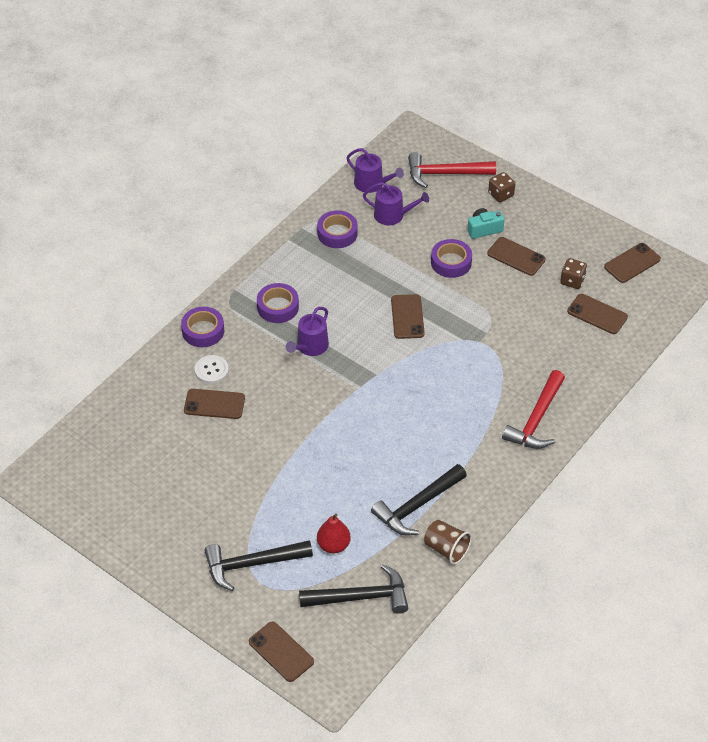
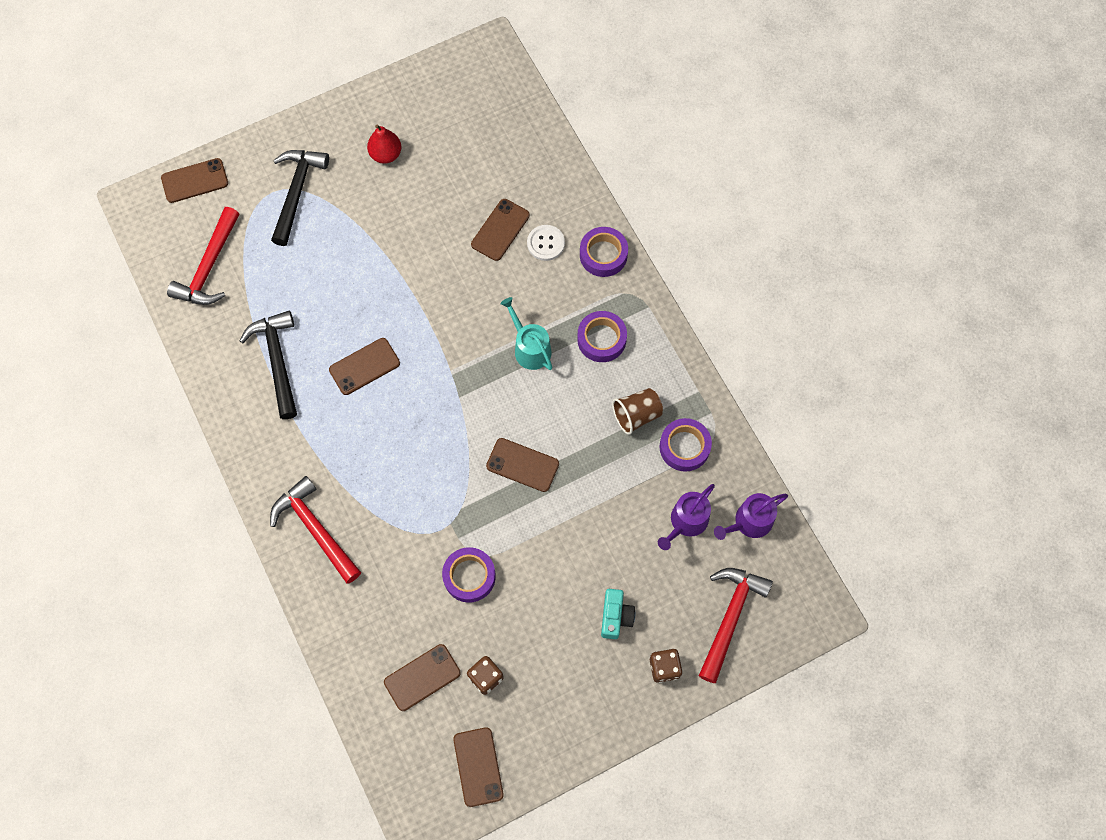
camera: 115 degrees right, 20 degrees up
(310, 347) = (530, 348): purple watering can -> turquoise watering can
(333, 545) = (277, 268): red pear -> red pear (386, 154)
(360, 597) = (209, 267): black hammer -> red hammer
(446, 549) = (215, 364): brown cup -> brown cup (636, 415)
(451, 262) = (580, 552): purple tape -> purple tape (469, 576)
(516, 256) = (554, 631): brown phone -> brown phone (364, 366)

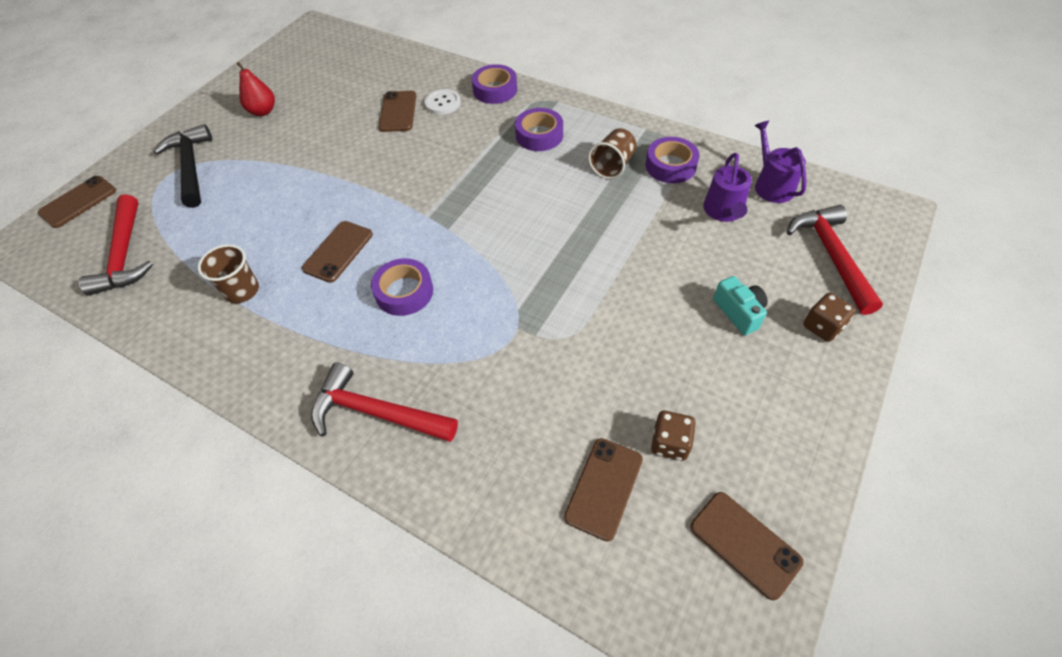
camera: 30 degrees left, 15 degrees down
(277, 361) = (242, 291): black hammer -> brown cup
(469, 576) = (573, 360): purple tape -> purple tape (404, 292)
(522, 465) = (547, 246): brown phone -> none
(530, 348) = (484, 168): turquoise watering can -> none
(749, 522) = (771, 185): purple watering can -> purple watering can turned 135 degrees clockwise

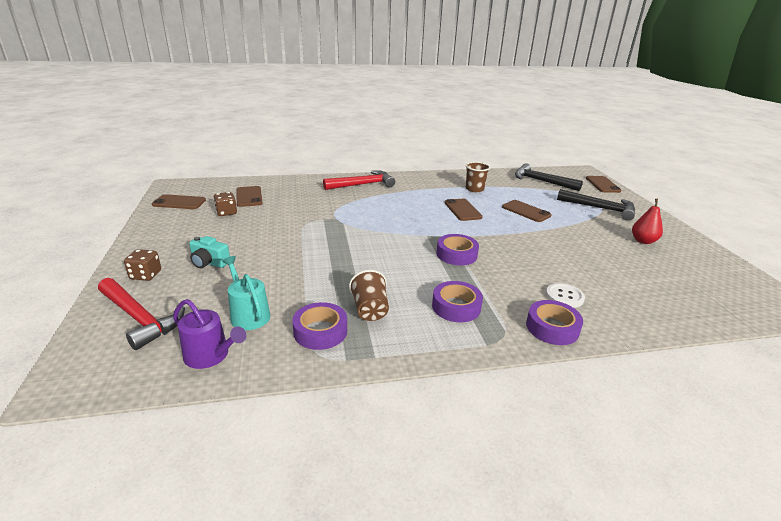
camera: 135 degrees right, 25 degrees down
(125, 255) = (541, 181): red hammer -> black hammer
(398, 112) = (577, 276): brown phone -> brown phone (526, 211)
(404, 292) = (407, 210): purple tape -> purple tape (456, 254)
(723, 211) = (248, 314): purple watering can -> turquoise watering can

